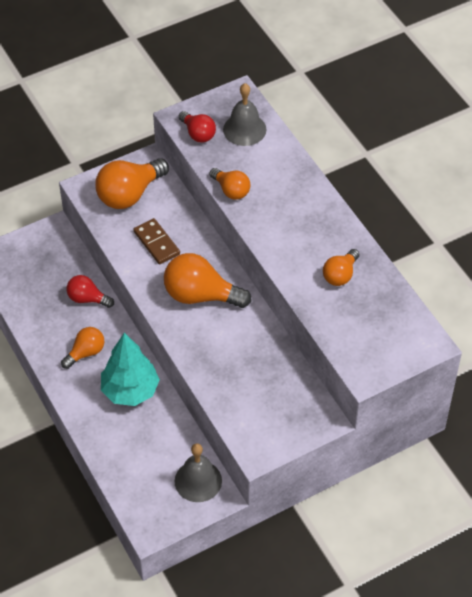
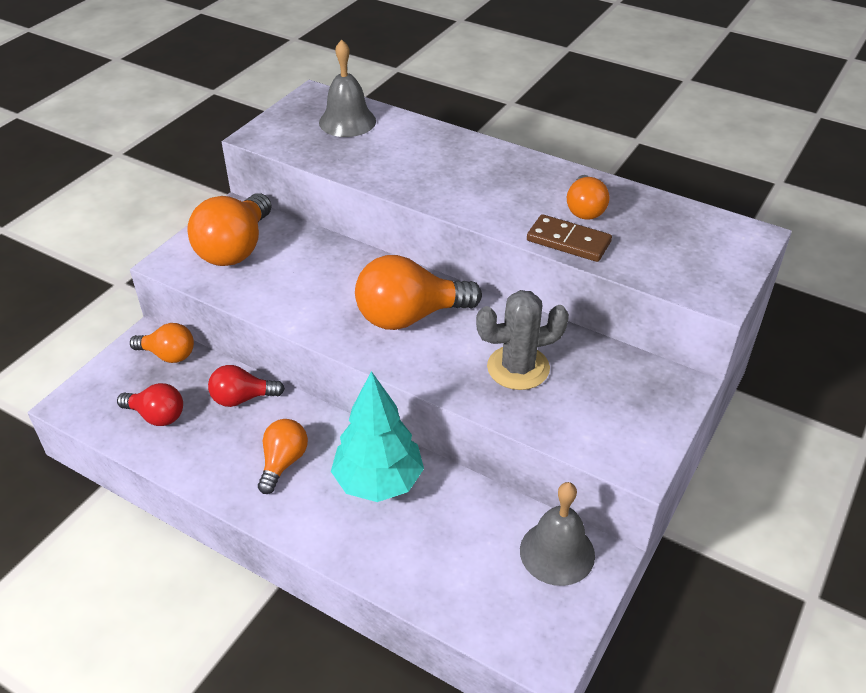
camera: 30 degrees left, 10 degrees down
(156, 243) = (309, 284): brown domino -> brown domino (568, 241)
(198, 134) = (294, 142): red light bulb -> red light bulb (157, 416)
(231, 190) = (380, 178): orange light bulb -> orange light bulb (168, 355)
(238, 361) = (518, 368): none -> grey cactus

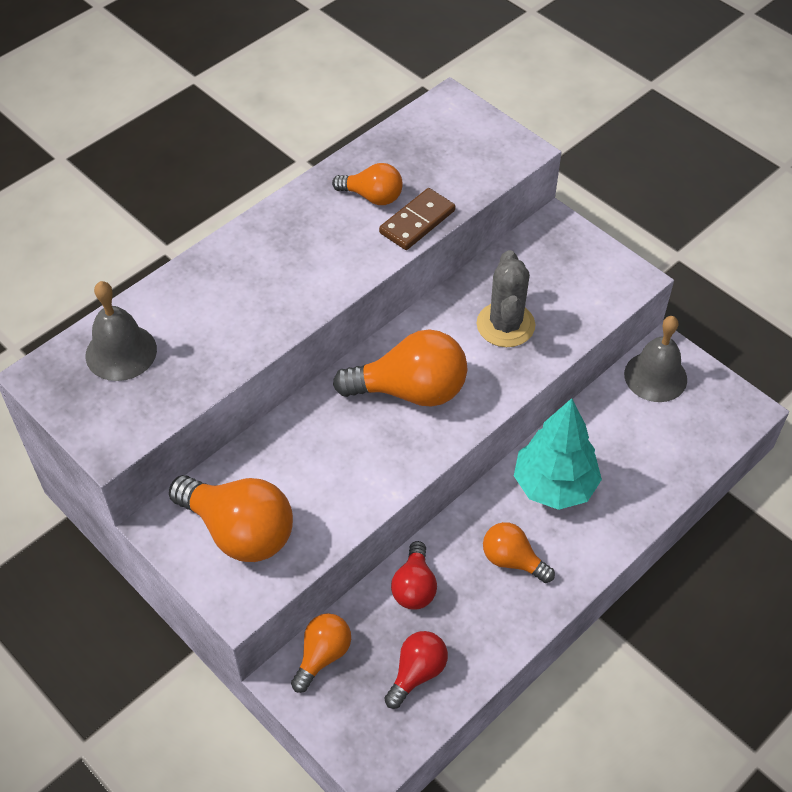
camera: 75 degrees left, 10 degrees up
(409, 316) = (410, 390): orange light bulb -> orange light bulb turned 90 degrees counterclockwise

